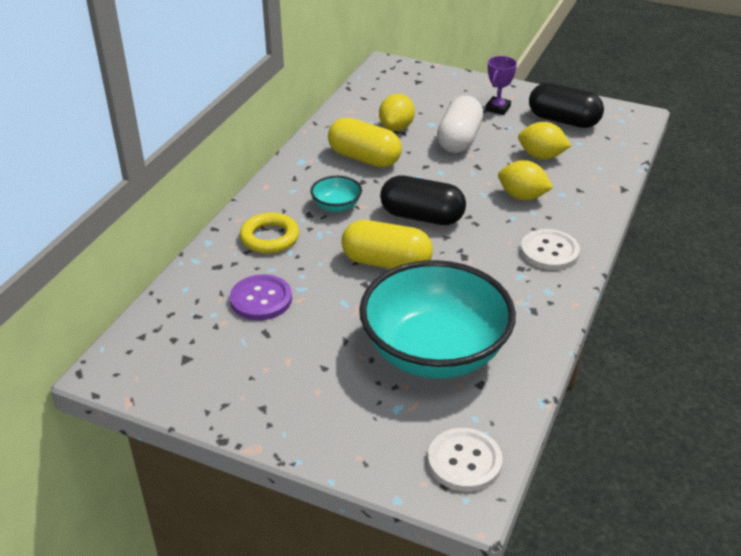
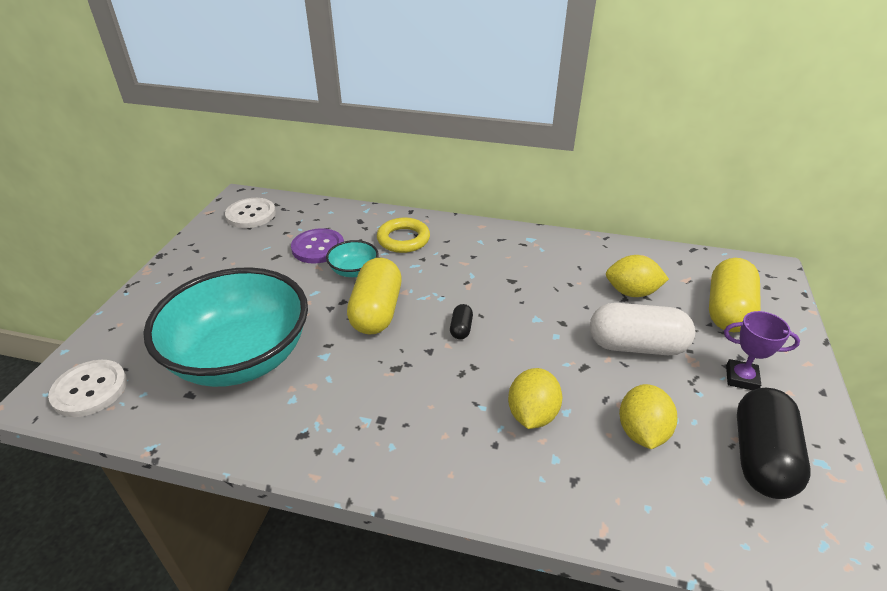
camera: 80 degrees right, 0 degrees up
(336, 206) = (462, 269): turquoise bowl -> turquoise bowl (354, 271)
(364, 158) = (556, 276): yellow capsule -> yellow capsule (727, 310)
(422, 217) = (461, 329): black capsule -> black capsule, size x0.44
(549, 251) = (418, 447): white button -> white button (251, 214)

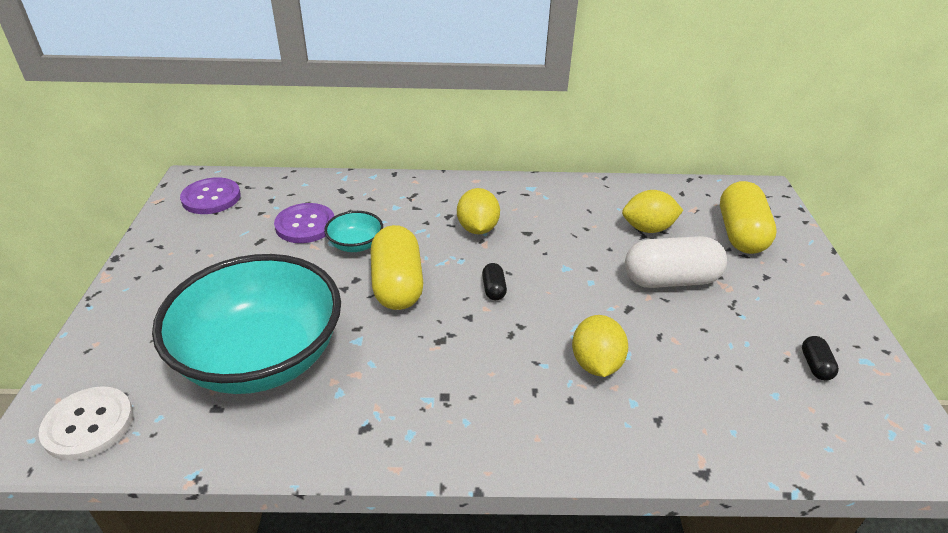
camera: 15 degrees left, 0 degrees up
(251, 214) = (211, 198): white button -> purple button
(403, 239) = (398, 204): yellow ring -> none
(642, 432) = (704, 362): yellow lemon -> yellow lemon (477, 228)
(741, 378) = (774, 295): purple trophy -> none
(761, 457) = (815, 366): black capsule -> black capsule, size x0.44

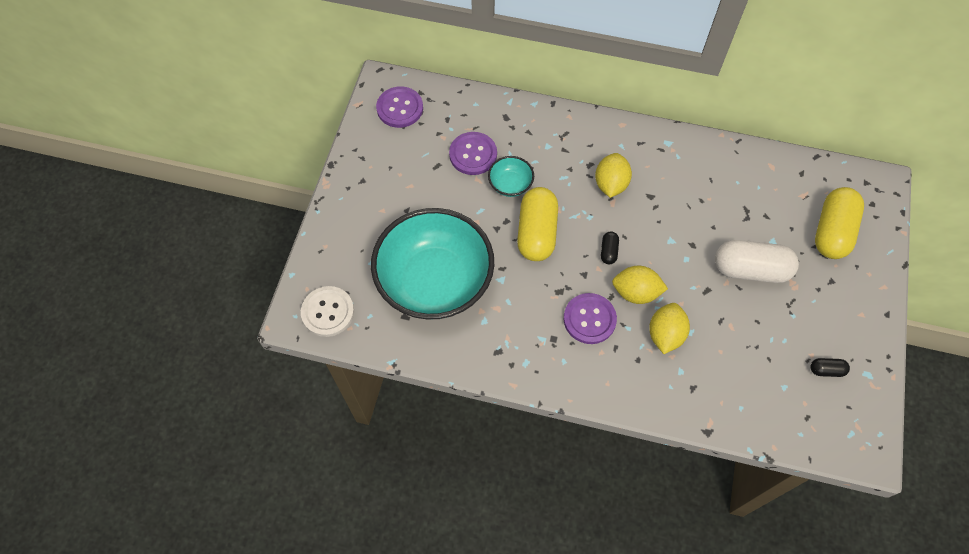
camera: 15 degrees right, 25 degrees up
(489, 364) = (589, 319): none -> purple button
(648, 228) = (754, 210): yellow lemon -> yellow lemon (636, 292)
(815, 366) = (826, 370): black capsule -> black capsule turned 75 degrees clockwise

